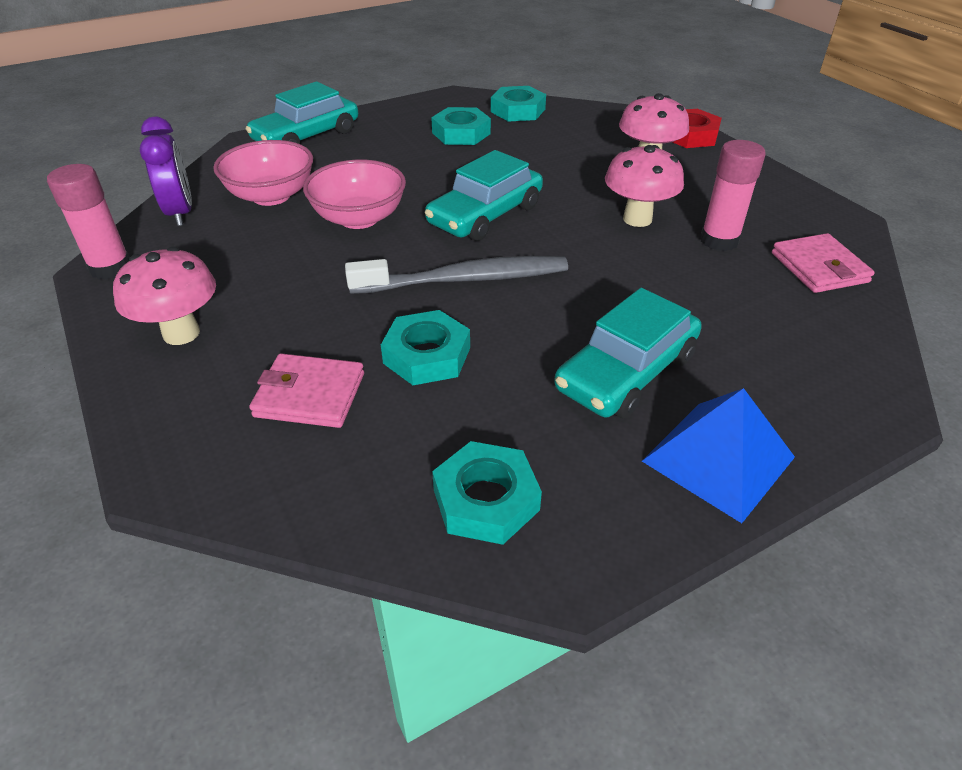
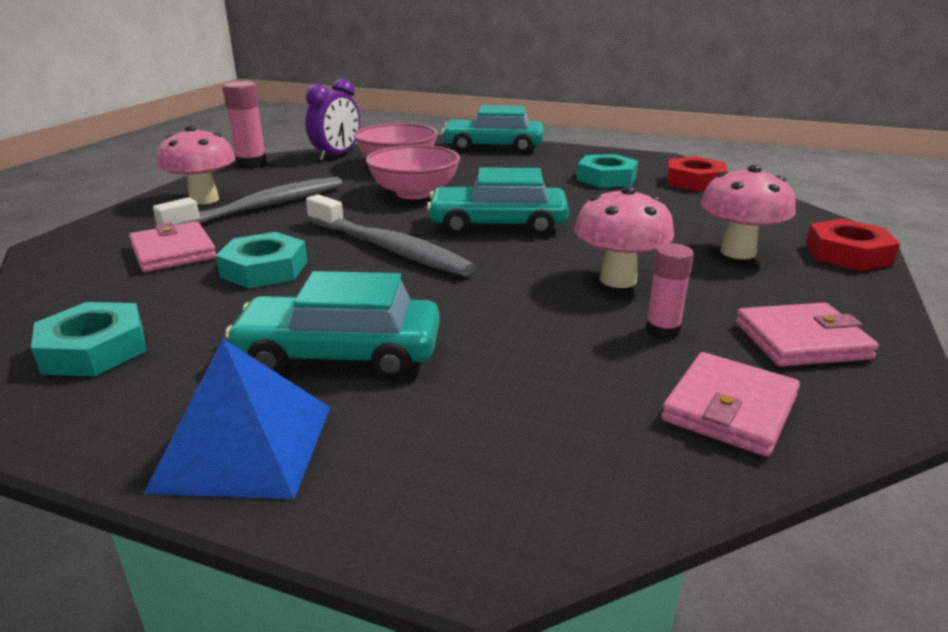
camera: 50 degrees right, 15 degrees down
(265, 306) = (262, 207): none -> grey toothbrush
(518, 110) = (694, 181): turquoise nut -> red nut
(719, 240) = (662, 330): pink glue stick -> pink glue stick, size x0.65
(772, 208) = (801, 340): none -> pink wallet

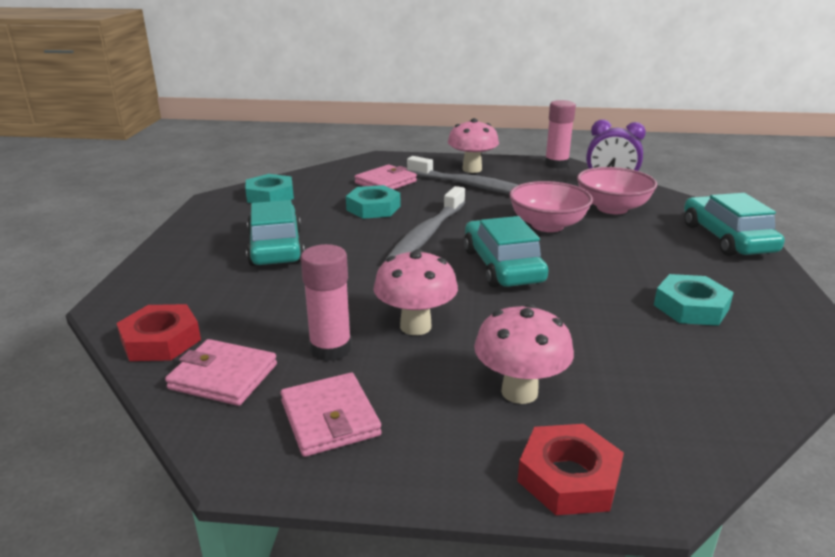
camera: 75 degrees right, 0 degrees up
(245, 446) = (190, 244): blue pyramid -> none
(662, 330) = (330, 349): pink glue stick -> pink glue stick, size x1.54
(694, 181) = (749, 367): red nut -> red nut (161, 340)

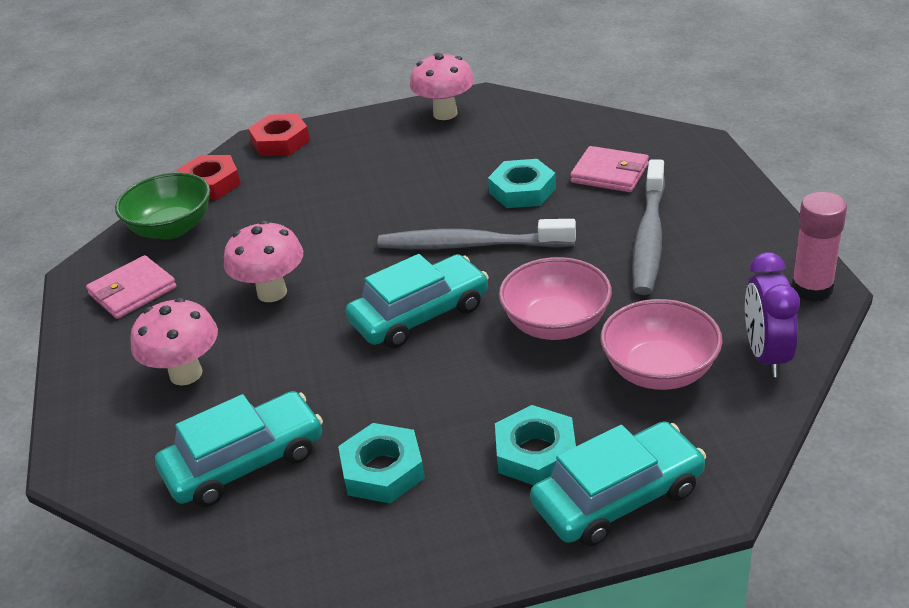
camera: 75 degrees right, 10 degrees up
(223, 376) = (172, 228): pink wallet -> green bowl
(270, 196) = (511, 121): turquoise nut -> turquoise nut (536, 453)
(276, 247) = (390, 170): turquoise car -> turquoise car (245, 462)
(330, 349) = (222, 261): pink glue stick -> none
(472, 169) = (716, 221): pink mushroom -> pink mushroom (445, 114)
(568, 477) = (84, 419): red nut -> red nut (280, 141)

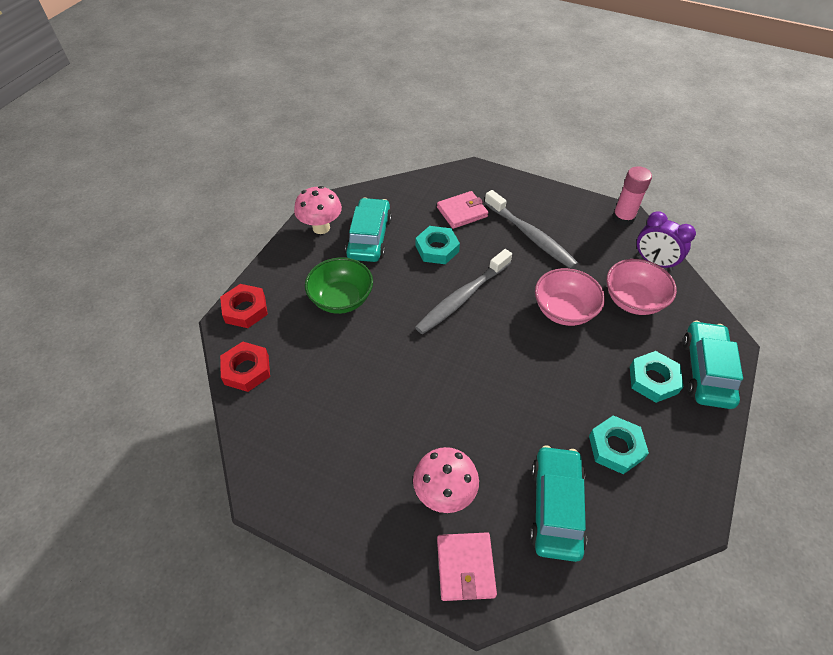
camera: 55 degrees left, 15 degrees up
(132, 291) = (321, 477): pink wallet -> pink wallet (465, 567)
(172, 228) = (273, 418): green bowl -> green bowl (341, 299)
(272, 292) = (407, 406): pink mushroom -> none
(420, 314) = (501, 354): turquoise car -> turquoise car (369, 237)

